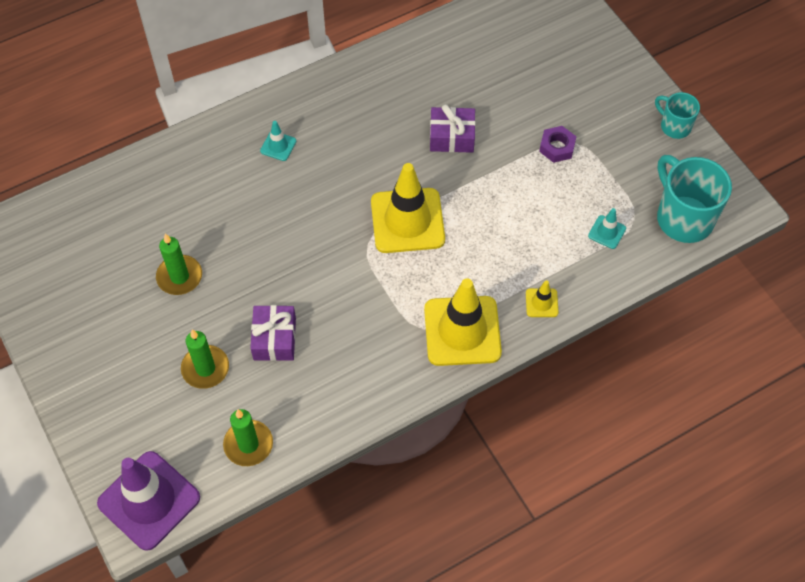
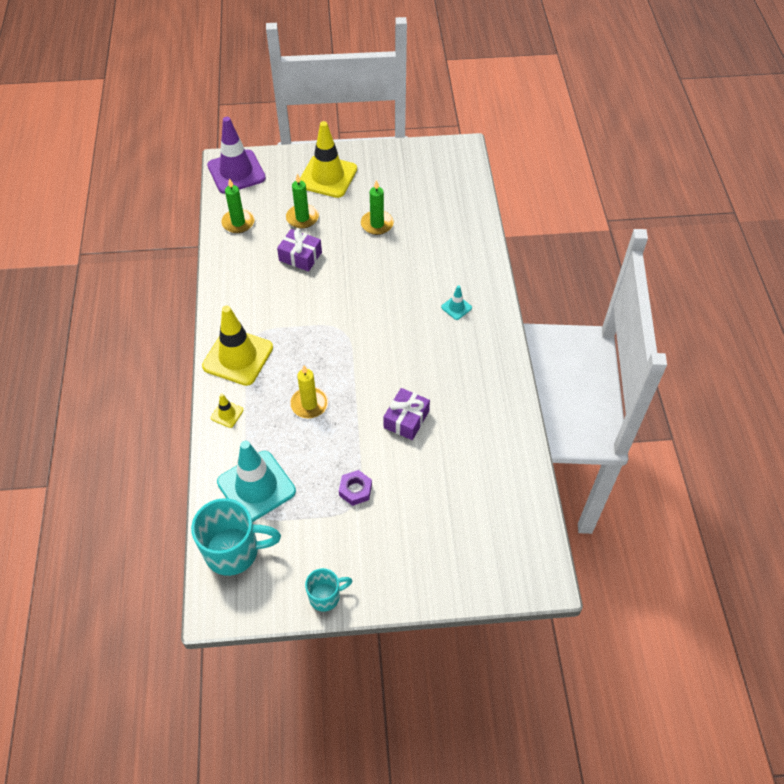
camera: 115 degrees right, 5 degrees down
(407, 221) = (346, 360): yellow traffic cone -> yellow traffic cone (327, 176)
(483, 230) = (309, 404): none -> yellow candle
(607, 232) = (256, 487): turquoise traffic cone -> turquoise traffic cone, size x2.29

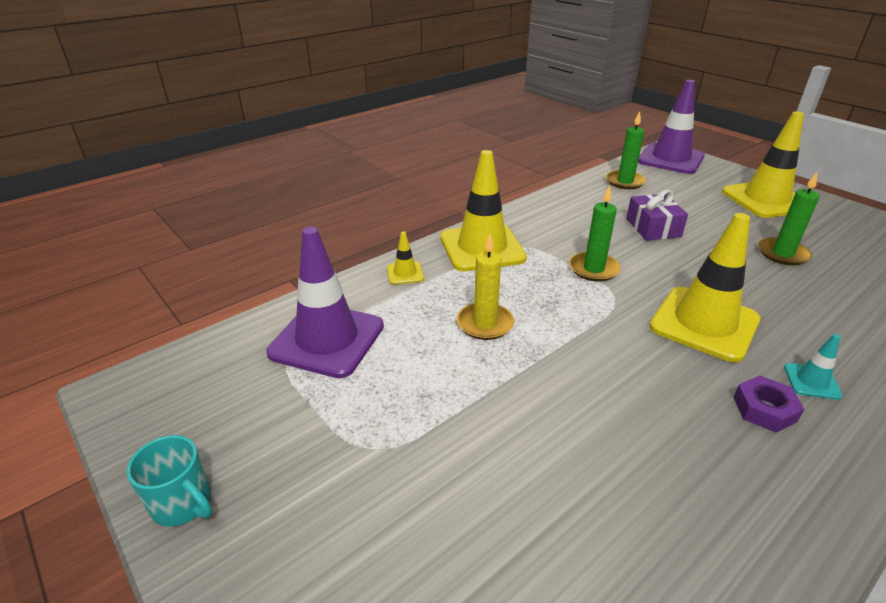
camera: 55 degrees right, 20 degrees down
(234, 551) = (217, 367): turquoise mug -> none
(256, 487) = (327, 339): turquoise traffic cone -> purple traffic cone
(302, 218) = (695, 208): green candle -> green candle (593, 269)
(355, 490) = (399, 436): purple nut -> purple nut (764, 409)
(392, 310) = (704, 323): none -> yellow traffic cone
(406, 419) = (571, 429): purple gift -> none

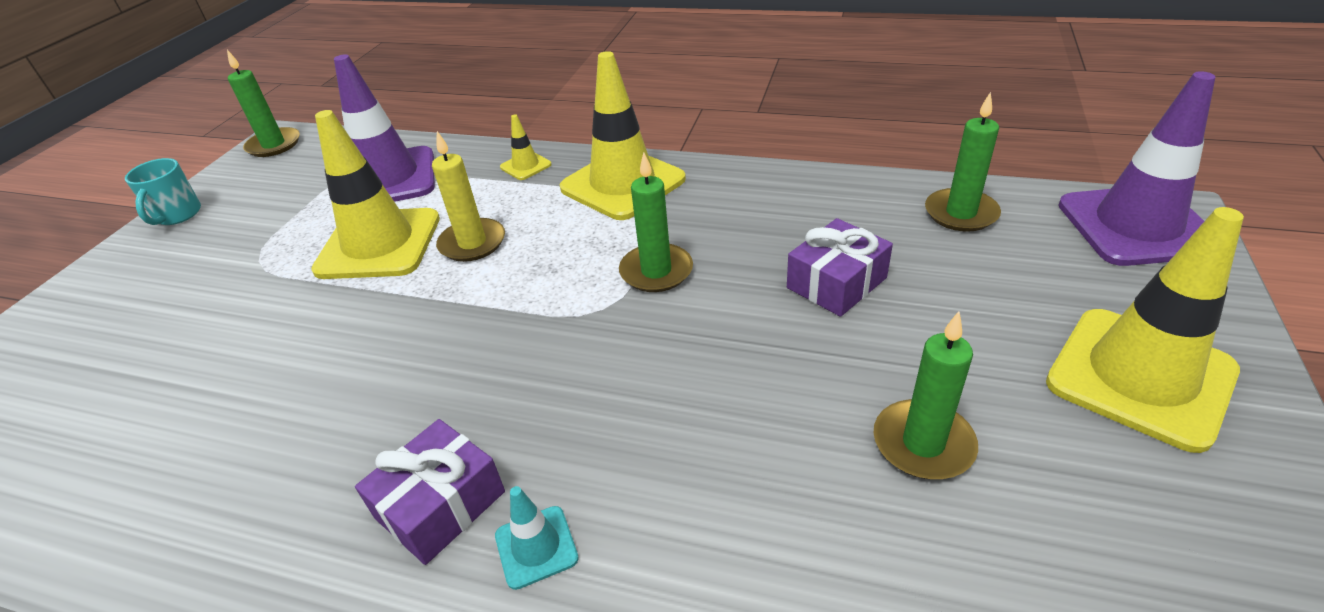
camera: 60 degrees right, 5 degrees up
(131, 397) = (274, 145): none -> green candle
(704, 323) = (605, 402): yellow traffic cone -> yellow traffic cone (379, 244)
(764, 409) = (440, 505): purple nut -> purple gift

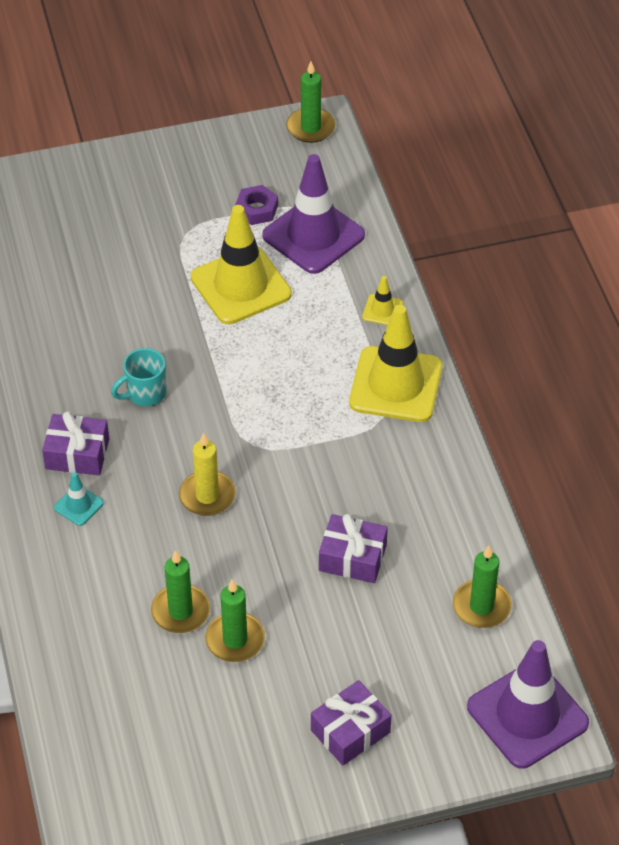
camera: 55 degrees right, 10 degrees up
(177, 215) = (199, 146): turquoise mug -> turquoise mug (145, 393)
(306, 203) = (256, 209): none -> purple nut
(472, 243) = (273, 337): yellow candle -> yellow candle (207, 496)
(656, 271) = (306, 455): green candle -> green candle (180, 611)
(1140, 377) = (350, 731): yellow traffic cone -> purple gift

